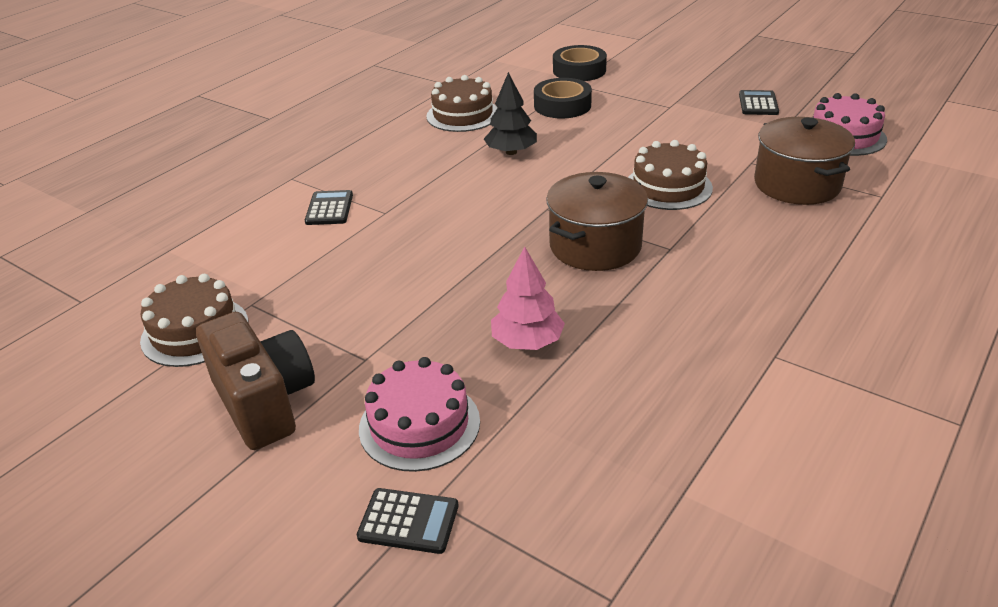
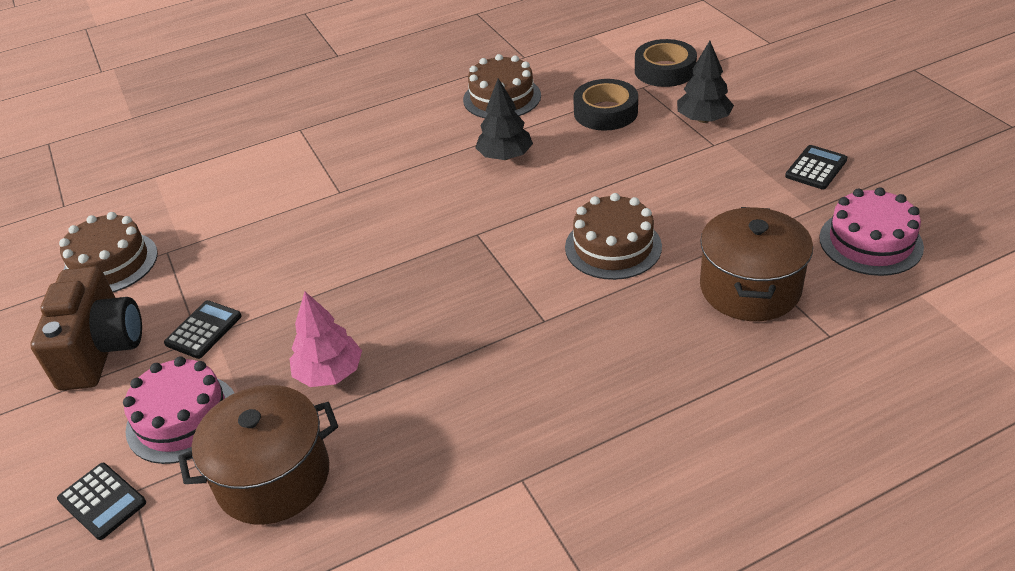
camera: 30 degrees right, 5 degrees up
(329, 208) = (301, 173): black calculator -> black calculator (203, 330)
(595, 246) = (479, 292): brown pot -> brown pot (273, 477)
(644, 93) = (703, 119): none -> black tree

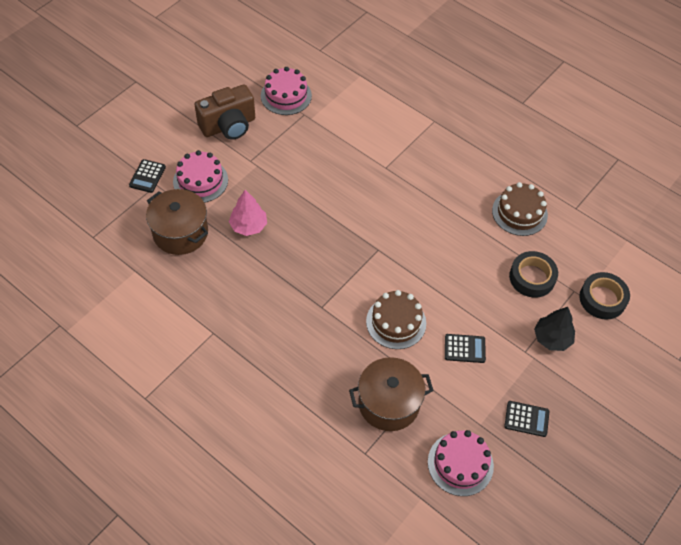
camera: 60 degrees right, 15 degrees up
(110, 263) = (286, 96): brown cake -> pink cake
(203, 330) = (256, 160): black calculator -> black calculator (464, 348)
(505, 156) = (457, 237): black tree -> none

